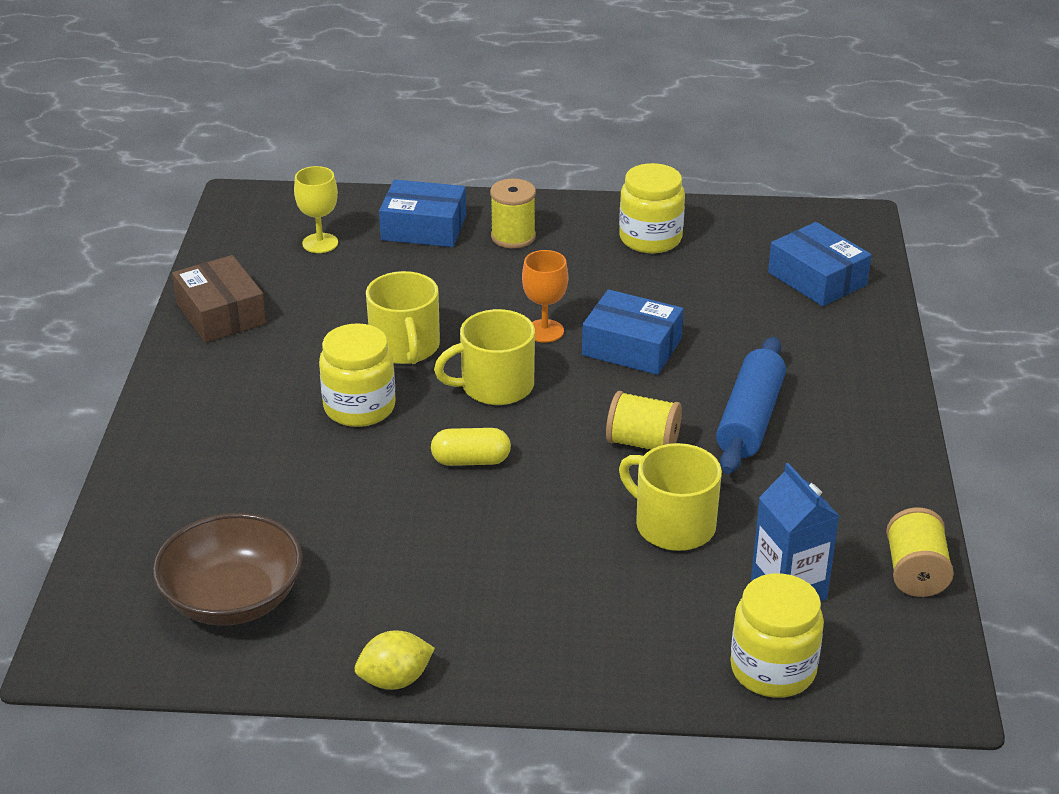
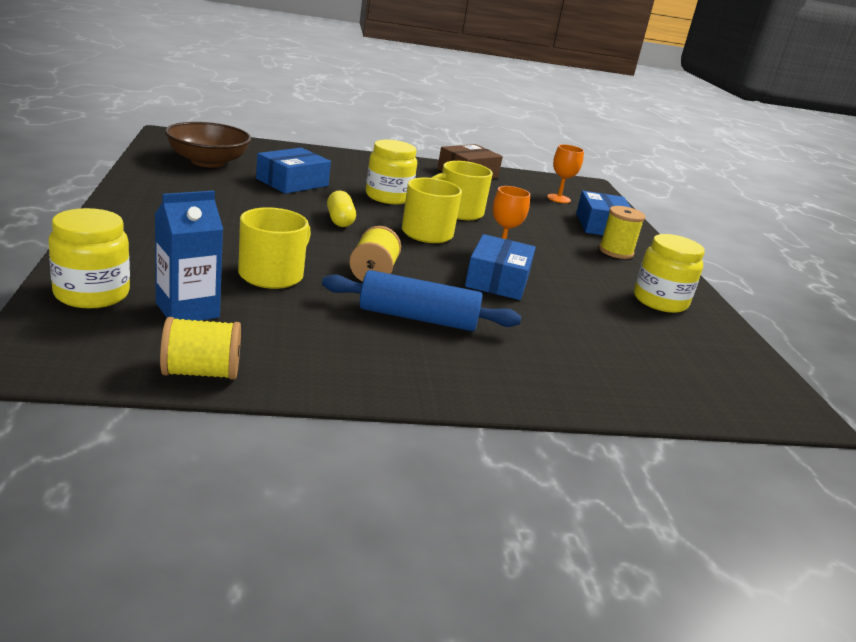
camera: 75 degrees right, 10 degrees down
(320, 243) = (558, 198): yellow goblet -> orange goblet
(395, 680) = (127, 188): yellow lemon -> none
(817, 278) = (663, 375): blue box -> blue box (292, 182)

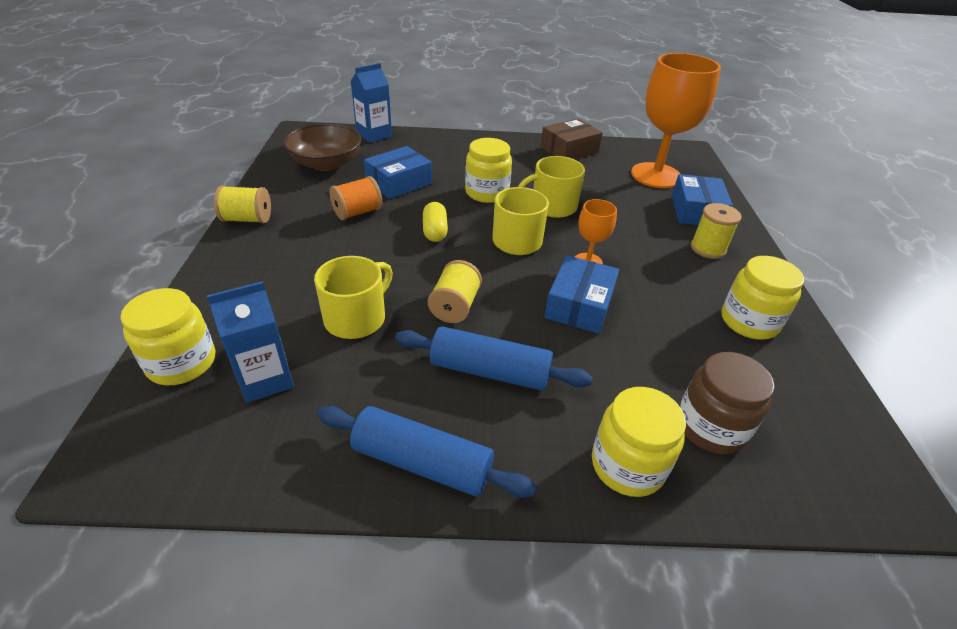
camera: 10 degrees right, 15 degrees up
(201, 372) = (259, 475): yellow spool -> yellow spool (247, 219)
(253, 200) = (357, 212): none -> orange spool
(255, 144) = (374, 135): none -> blue carton
(364, 372) = (422, 462): none -> blue rolling pin
(558, 198) = (656, 175): orange goblet -> orange goblet, size x2.16
(560, 383) = (627, 465): none -> yellow jar
(633, 363) = (710, 427): none -> brown jar

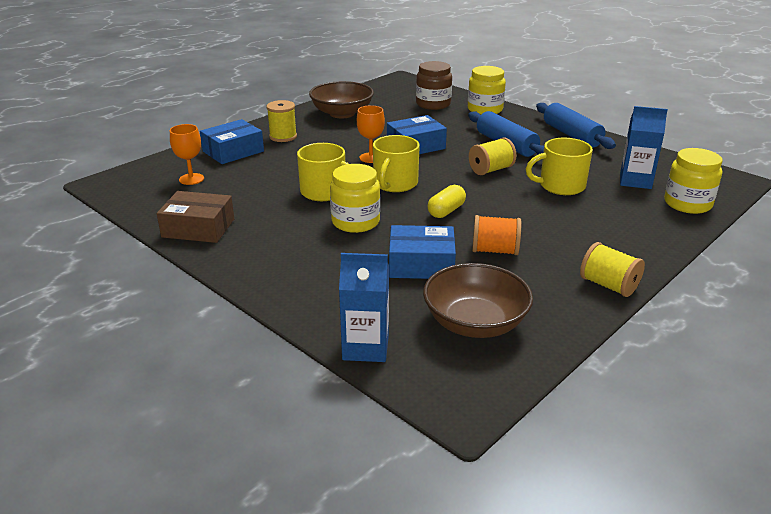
camera: 135 degrees left, 10 degrees down
(656, 175) = (191, 179): orange goblet -> orange goblet, size x0.46
(749, 322) = (342, 113): yellow jar -> brown bowl

